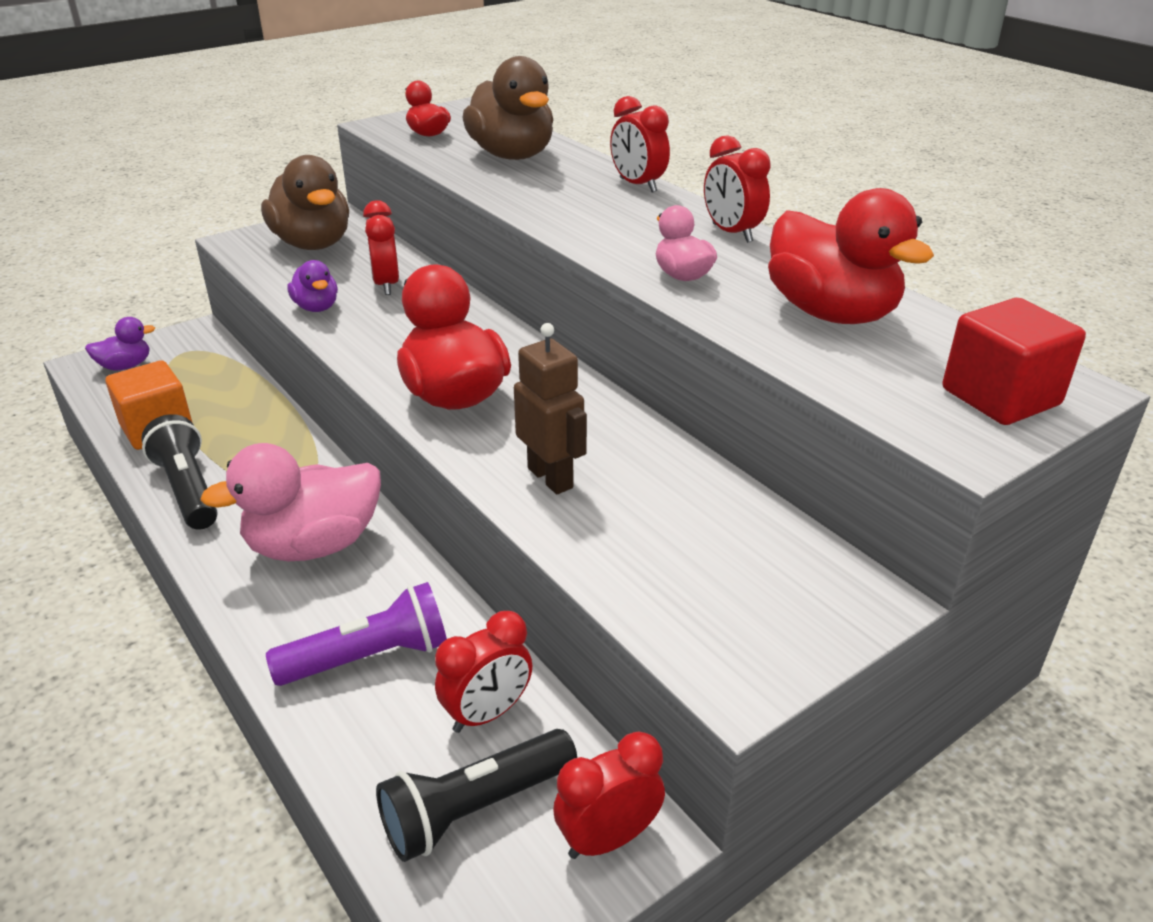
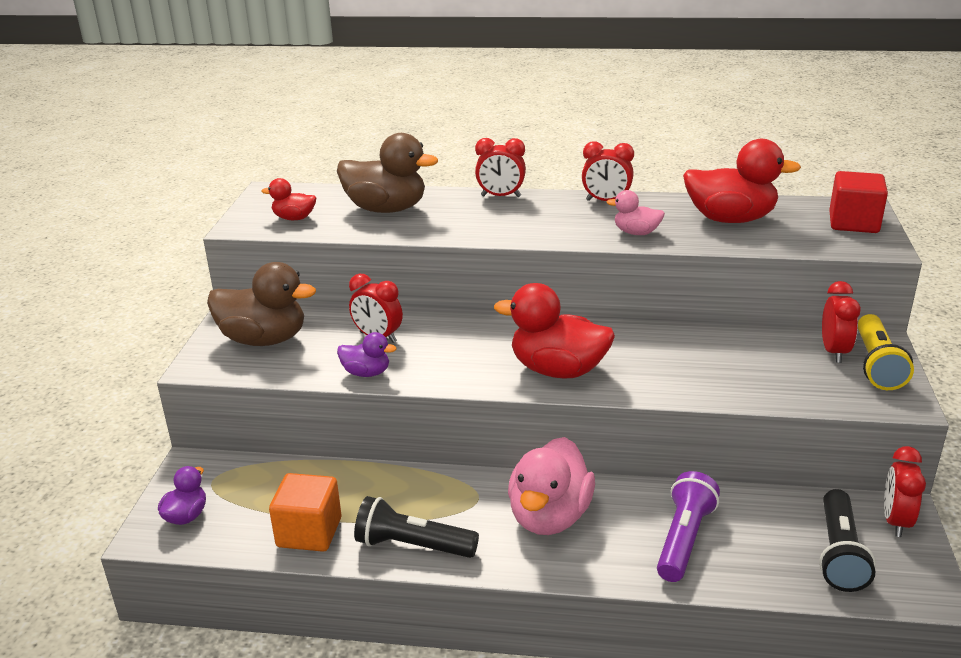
camera: 45 degrees left, 5 degrees down
(487, 713) = (773, 518): red clock -> red clock (834, 352)
(551, 478) = (686, 377): brown robot -> none
(804, 617) = (877, 365): none -> yellow flashlight

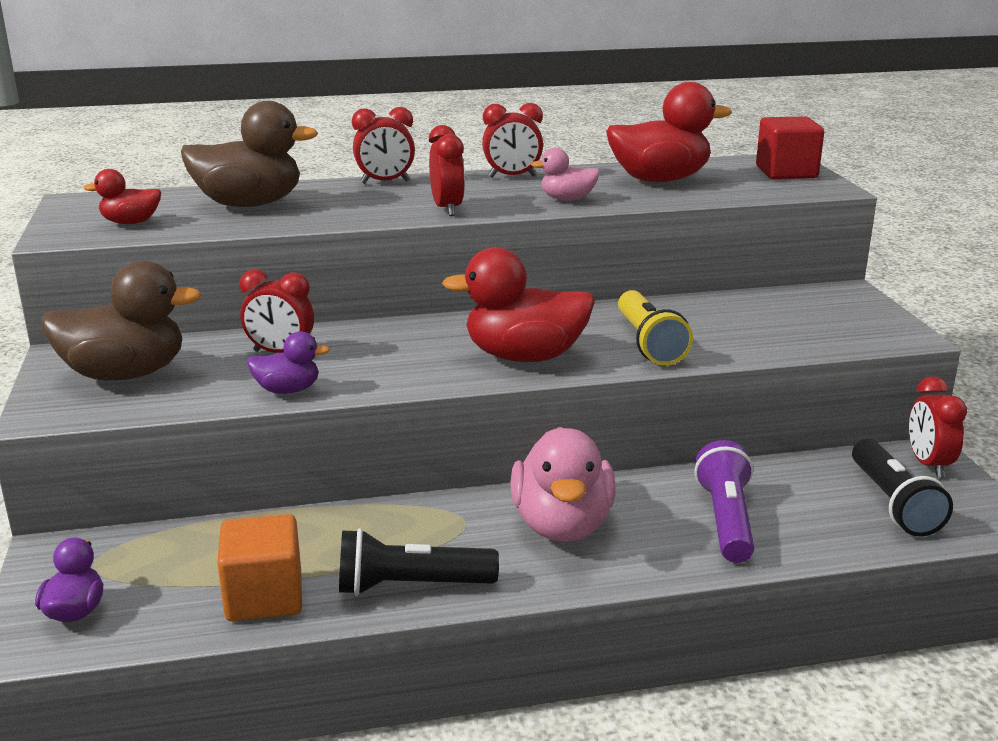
camera: 20 degrees left, 5 degrees down
(834, 352) = (808, 303): red clock -> red clock (447, 209)
(877, 365) = (857, 309): yellow flashlight -> yellow flashlight (648, 343)

